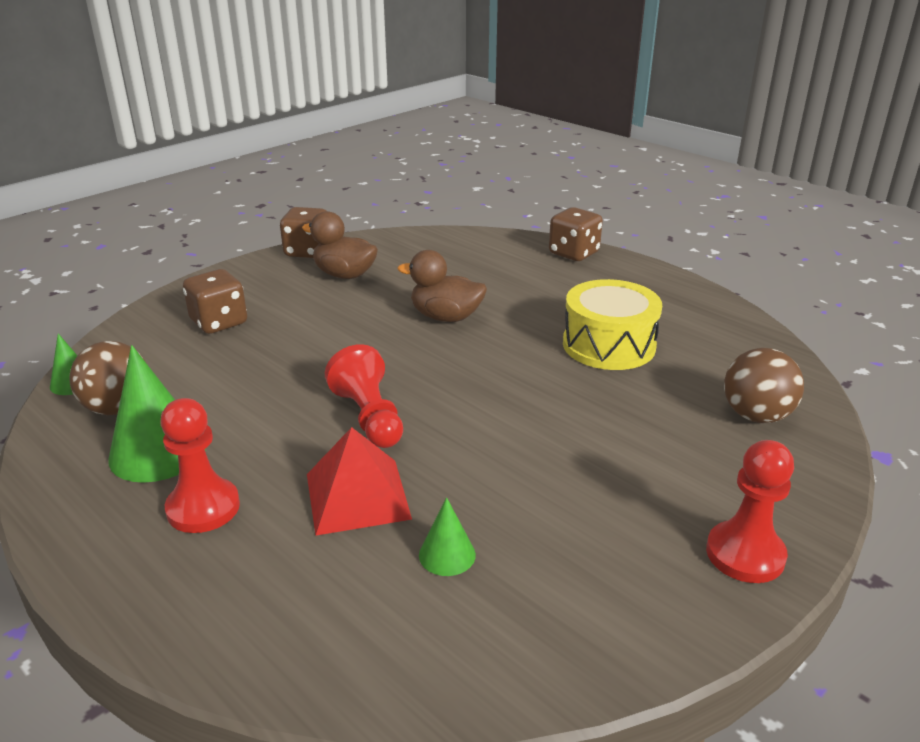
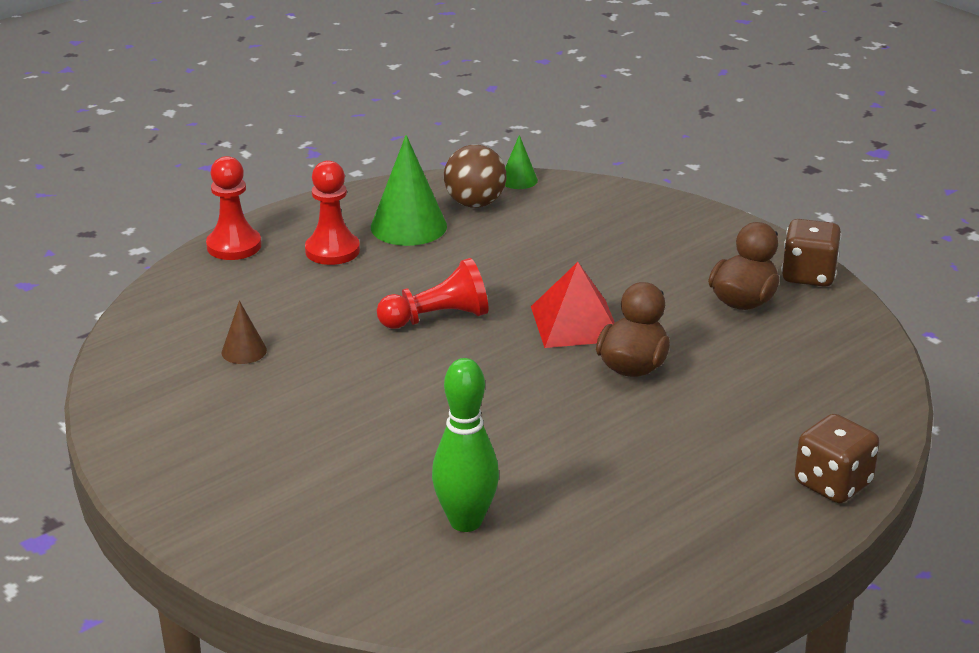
camera: 95 degrees right, 0 degrees up
(219, 322) = (624, 234): brown dice -> none
(357, 496) = (326, 313): red pyramid -> red pyramid (575, 323)
(447, 554) = (244, 351): green cone -> brown cone
(608, 345) = (558, 476): yellow drum -> none
(687, 382) = (465, 521): none -> green bowling pin
(745, 554) = (187, 498): red pawn -> red pawn (234, 246)
(756, 416) = (389, 558): brown ball -> none

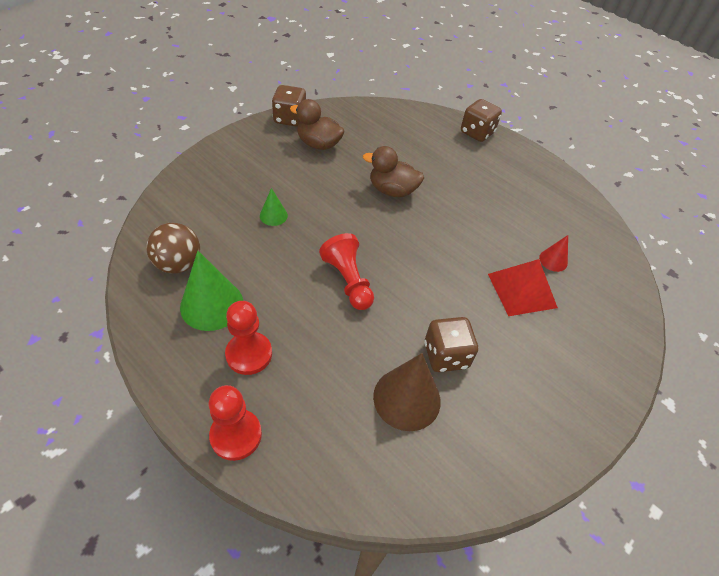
camera: 100 degrees left, 20 degrees up
(244, 351) = (407, 398): brown cone -> brown cone, size x1.92
(298, 386) = (446, 355): none -> brown dice
(465, 521) = (553, 260): green bowling pin -> red cone
(518, 180) = (143, 239): green cone -> green cone (273, 215)
(575, 323) = (348, 212): red pyramid -> red pyramid (521, 290)

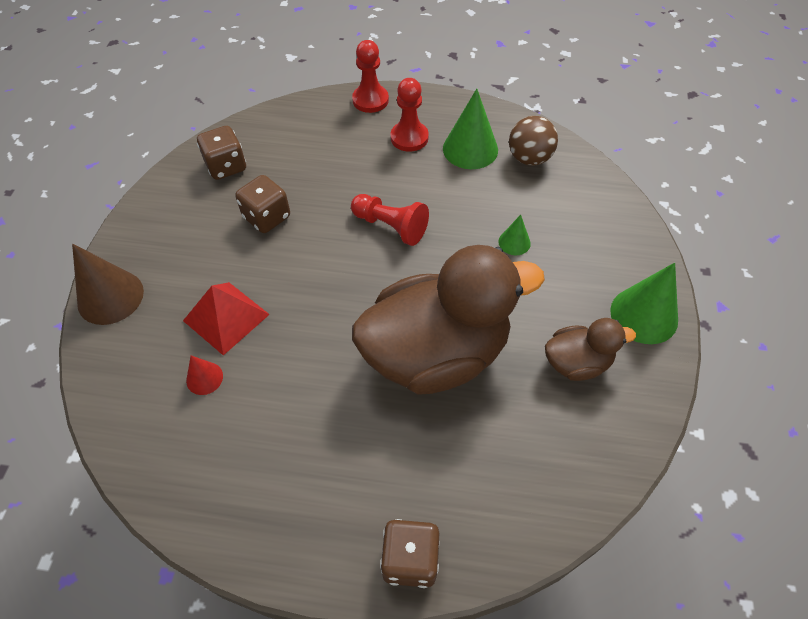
camera: 150 degrees right, 5 degrees up
(253, 140) = (644, 315): none -> green cone
(290, 119) = (653, 379): brown dice -> brown dice (226, 166)
(392, 190) = (436, 353): brown duck -> brown duck, size x2.11
(407, 398) = (278, 174): brown cone -> brown cone (110, 297)

